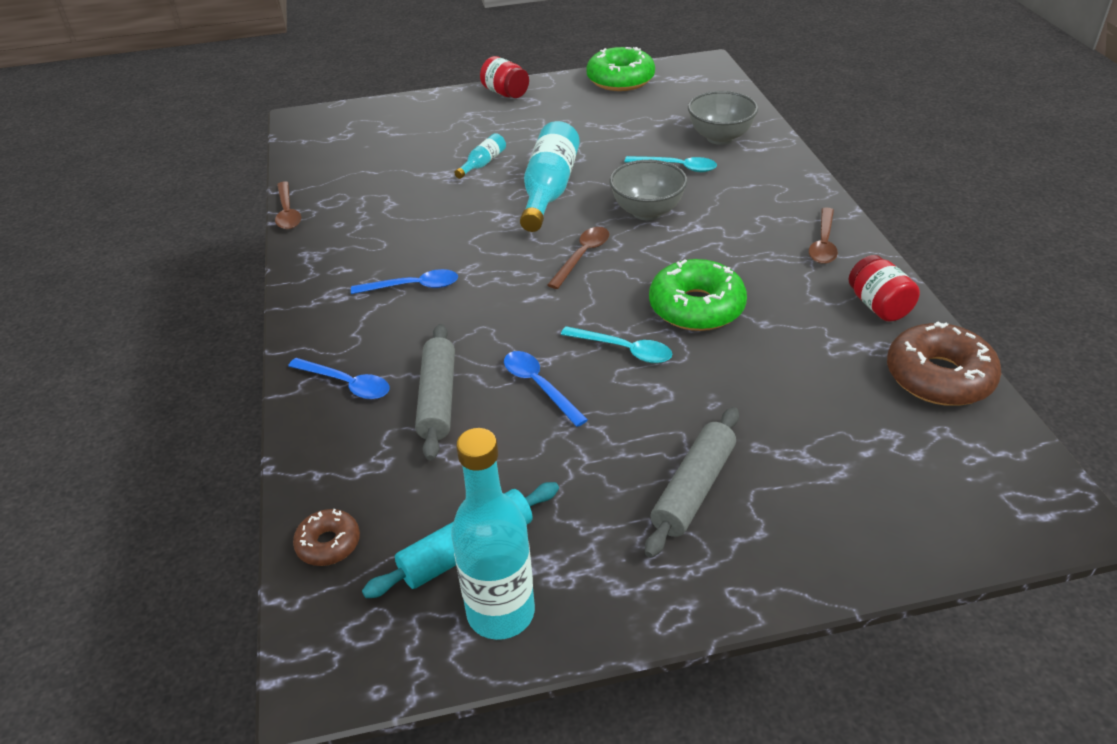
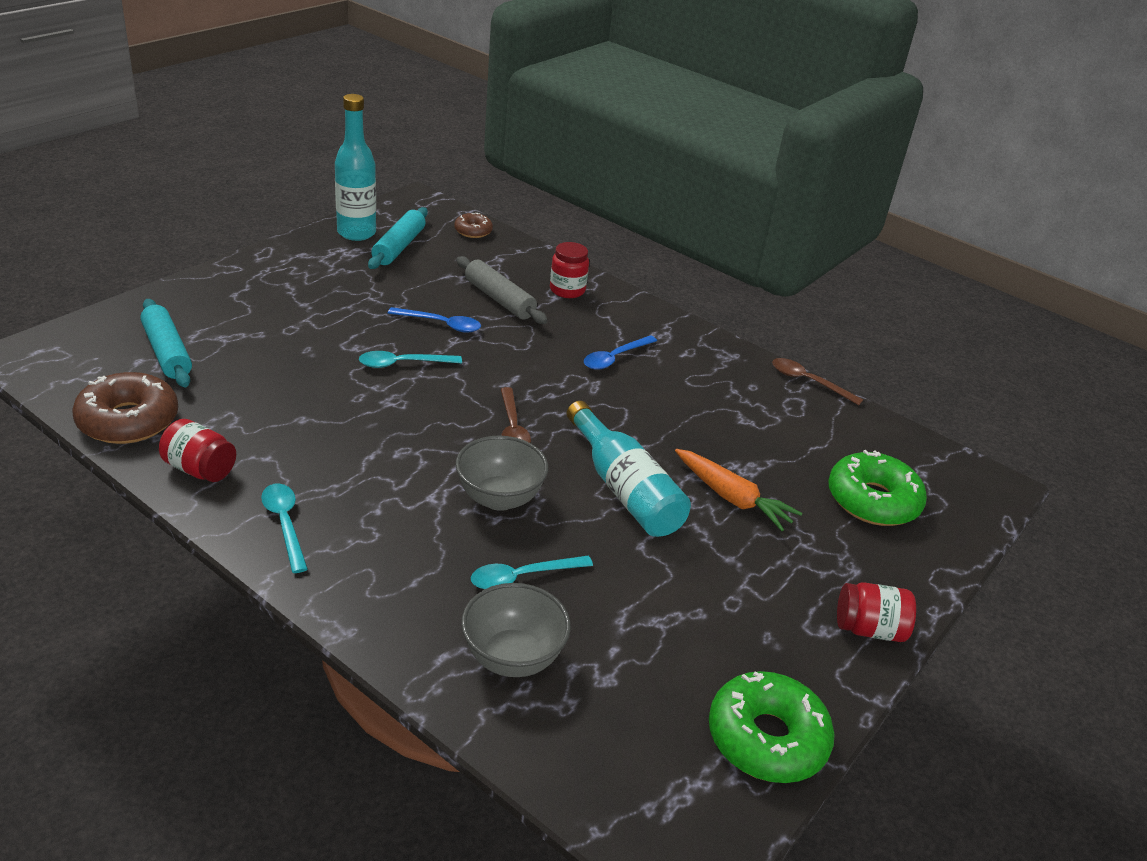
camera: 135 degrees right, 5 degrees down
(347, 384) = (567, 290): blue spoon -> red jar
(483, 163) = (732, 498): turquoise bottle -> orange carrot
(694, 489) = (289, 302): grey rolling pin -> none
(696, 307) = (371, 414): green donut -> green donut (872, 500)
(823, 243) = (285, 524): brown spoon -> turquoise spoon
(879, 456) = (167, 352): none -> turquoise rolling pin

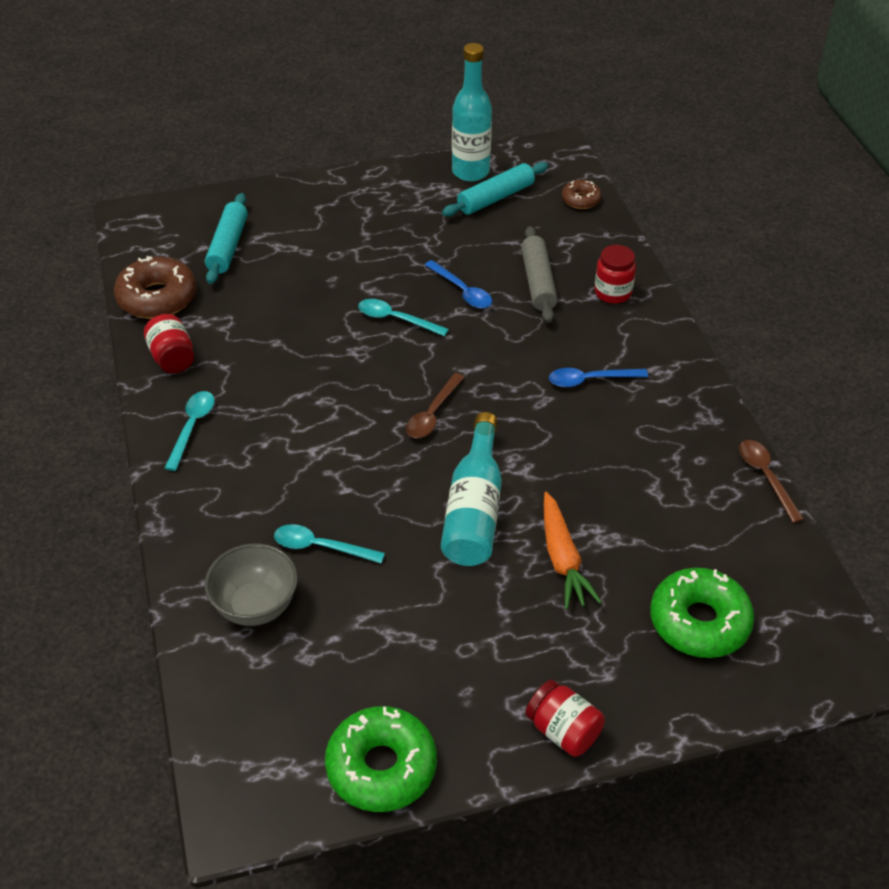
camera: 40 degrees right, 10 degrees up
(499, 498) = (364, 473): grey bowl -> none

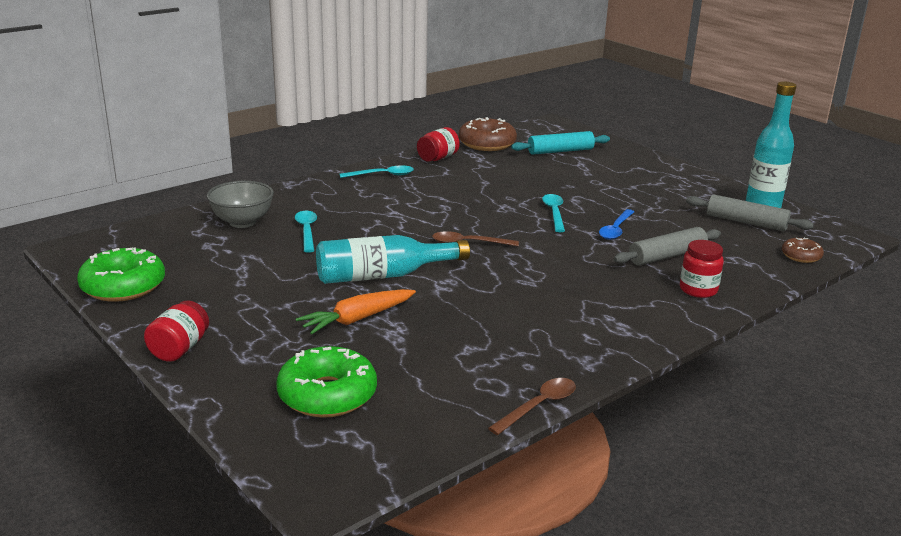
camera: 65 degrees right, 20 degrees down
(496, 198) = (746, 222): turquoise rolling pin -> grey rolling pin
(590, 380) = (574, 297): blue spoon -> none

